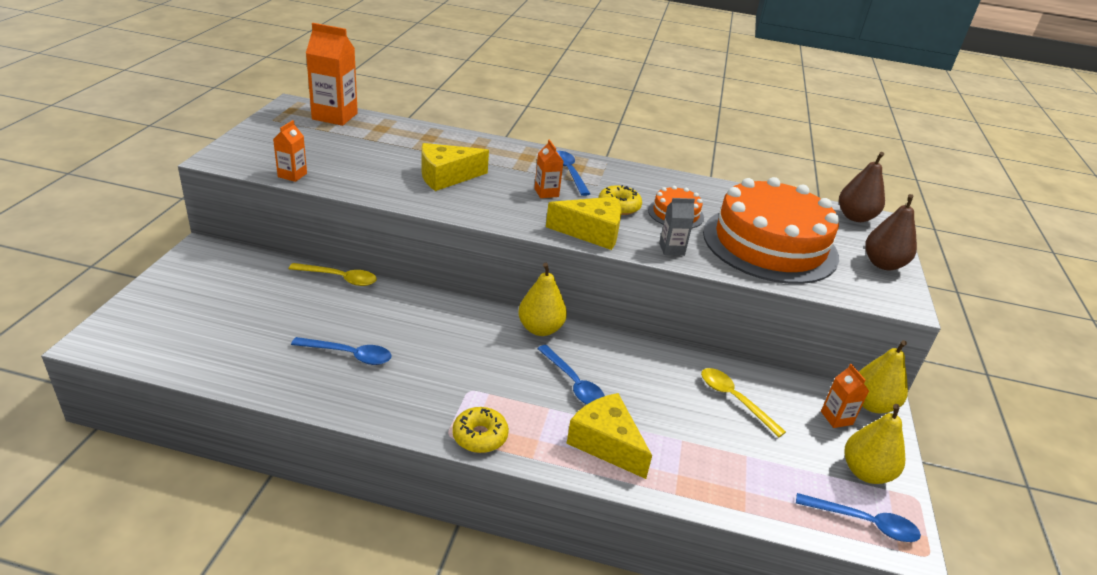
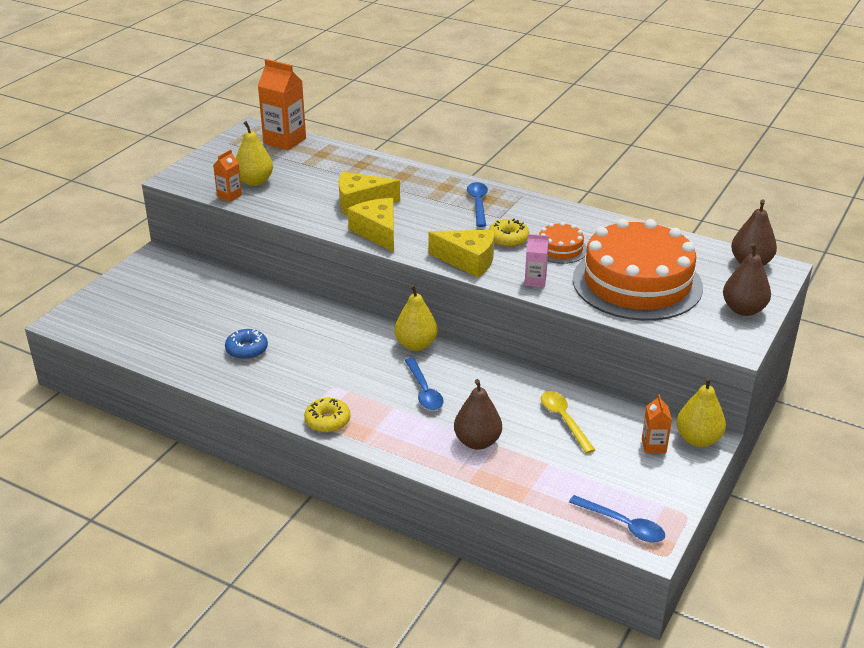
camera: 20 degrees right, 0 degrees up
(339, 278) = (259, 288): yellow spoon -> none
(349, 355) = (247, 350): blue spoon -> blue donut
(546, 192) = (446, 222): orange carton -> none
(606, 443) = (429, 439): yellow cheese -> yellow cheese (377, 232)
(660, 439) = (477, 442): none -> brown pear
(671, 249) = (535, 281): grey carton -> pink carton
(865, 472) = (651, 490): yellow pear -> yellow pear (254, 181)

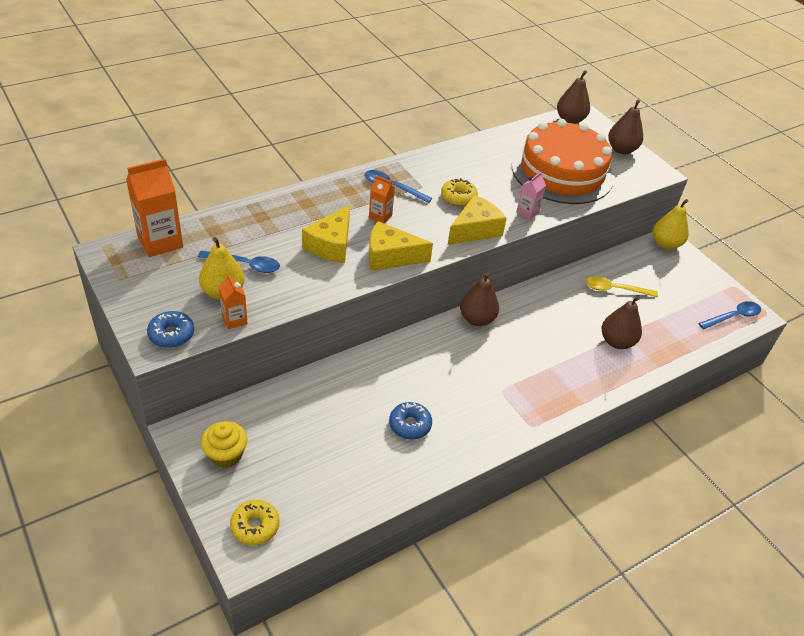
camera: 65 degrees left, 10 degrees up
(148, 279) = (226, 455): none -> yellow cupcake
(191, 180) = (171, 334): none -> blue donut
(327, 421) = (545, 413): yellow donut -> yellow donut (255, 526)
(416, 345) = (477, 319): yellow pear -> brown pear
(424, 391) = (540, 341): blue spoon -> blue spoon (245, 265)
(560, 249) = (492, 181): orange cake -> none
(653, 446) = (662, 265): orange carton -> orange carton (380, 216)

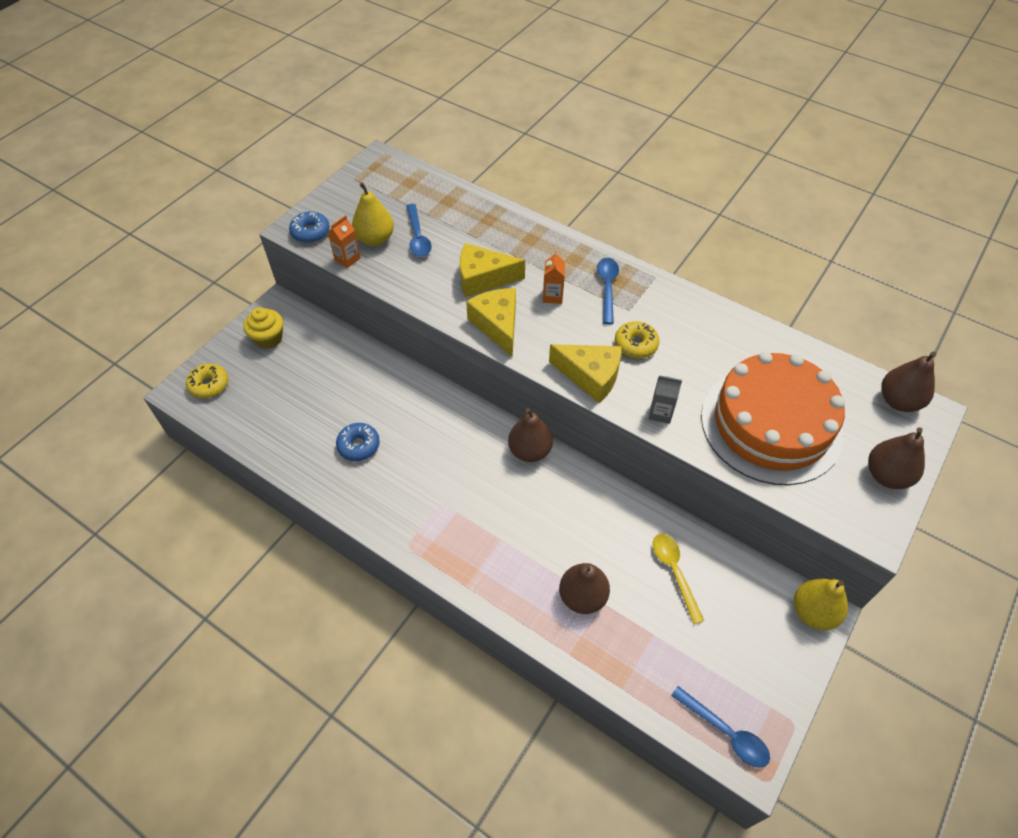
camera: 70 degrees right, 10 degrees up
(160, 242) = (411, 179): orange carton -> none
(527, 212) = (660, 413): pink carton -> grey carton

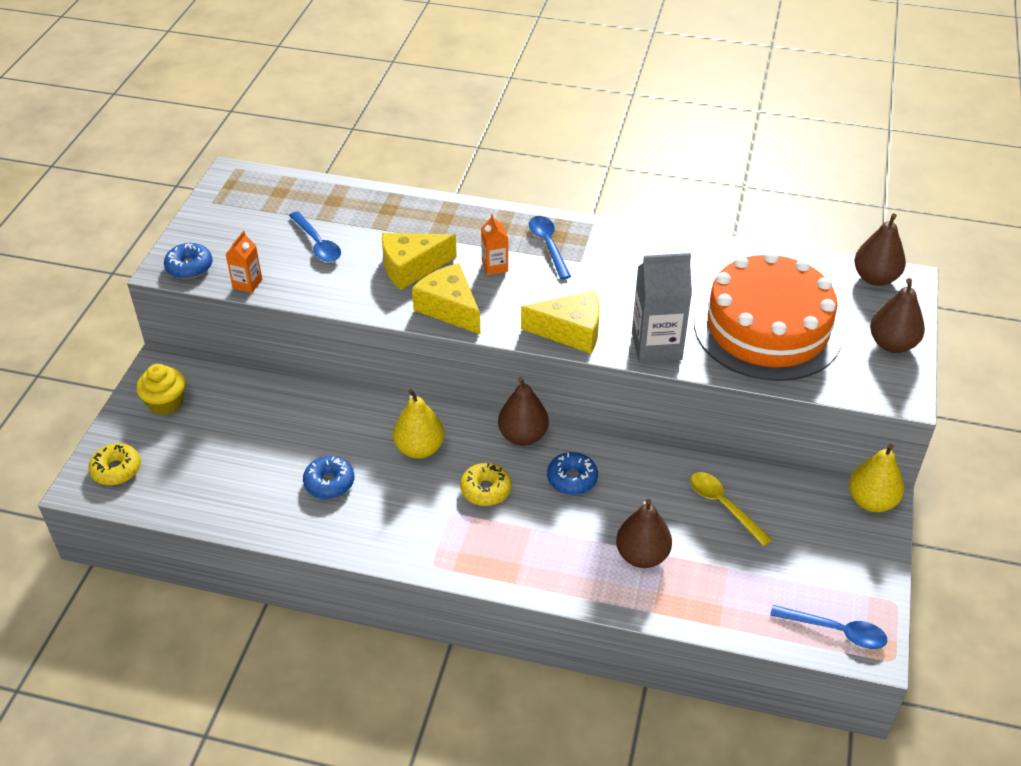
camera: 20 degrees left, 10 degrees down
(375, 239) = (269, 256): yellow pear -> yellow pear (419, 449)
(553, 504) = (572, 479): none -> blue donut
(635, 344) = (602, 291): yellow donut -> yellow donut (485, 490)
(660, 413) = (656, 346): grey carton -> grey carton, size x1.89

